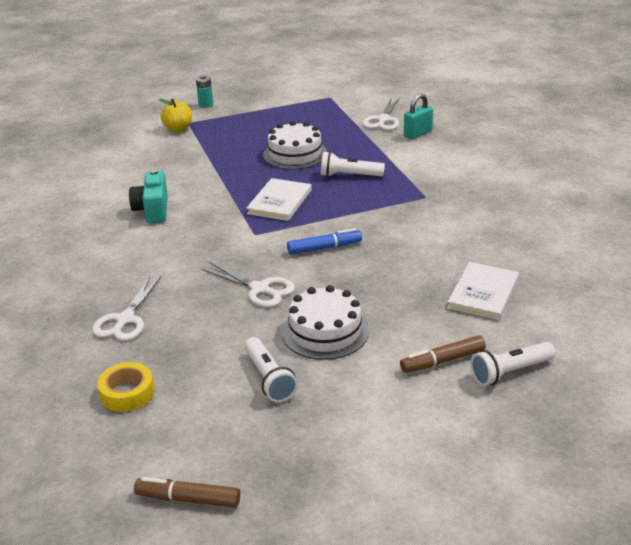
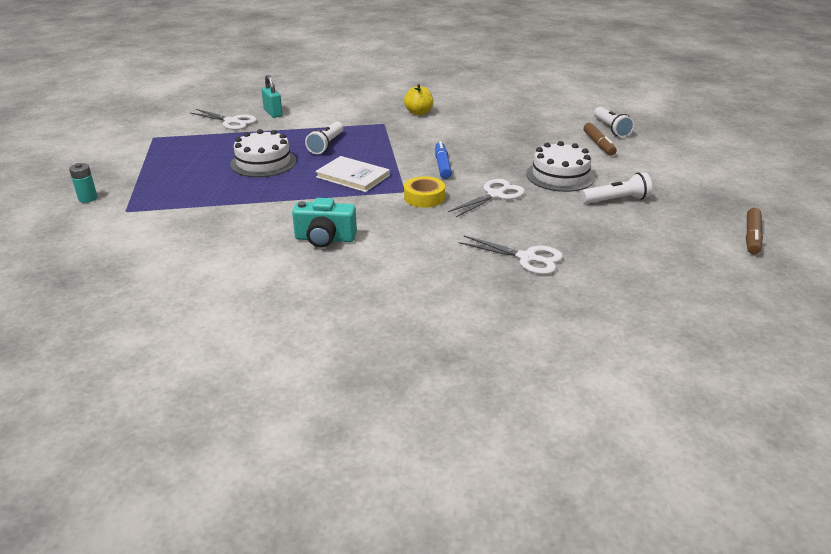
camera: 80 degrees left, 0 degrees up
(127, 393) = (635, 258): yellow tape -> yellow tape (424, 197)
(178, 128) = (136, 217): yellow apple -> yellow apple (418, 113)
(483, 293) = (524, 124): white book -> none

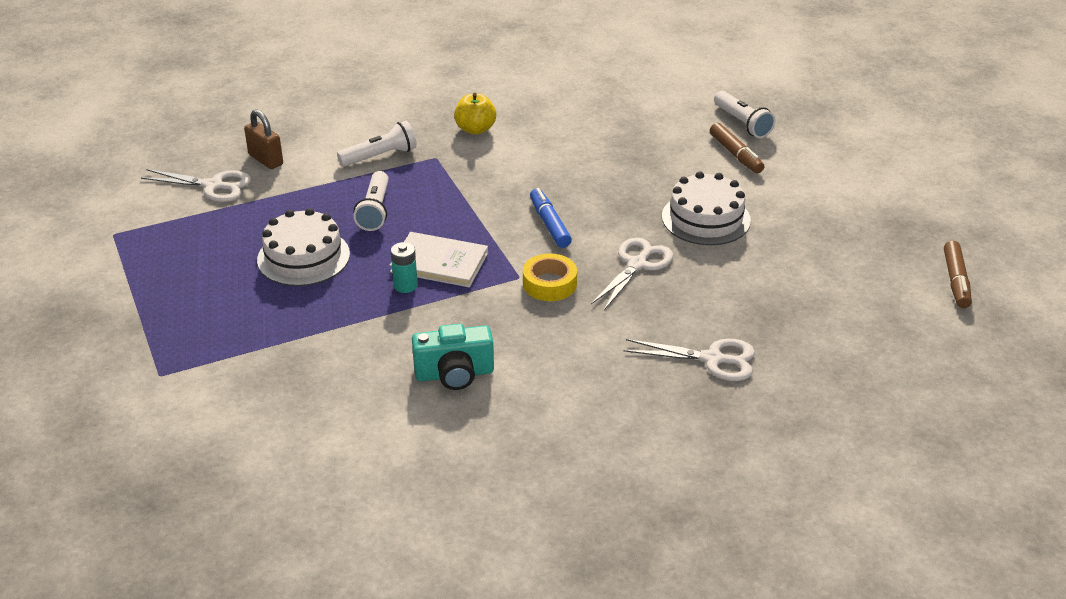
camera: 15 degrees left, 5 degrees up
(88, 198) = (90, 362): turquoise battery -> turquoise battery (405, 285)
(273, 113) = (266, 160): turquoise padlock -> brown padlock
(617, 200) = (787, 248): white flashlight -> white flashlight (380, 156)

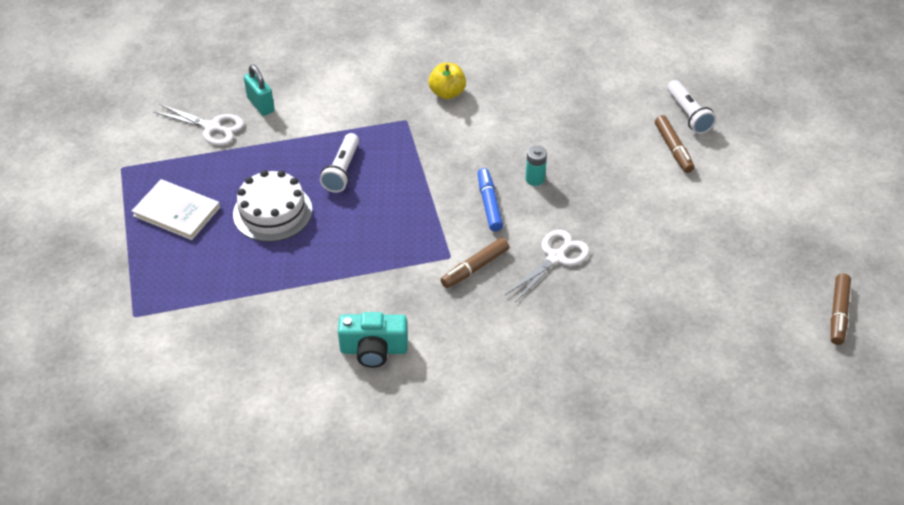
camera: 10 degrees right, 10 degrees up
(266, 160) = (261, 105): brown padlock -> turquoise padlock
(380, 156) = (359, 113): white flashlight -> none
(405, 285) = (352, 253): turquoise battery -> turquoise battery (535, 179)
(439, 262) = (385, 233): white book -> white book (176, 212)
(549, 284) = (475, 268): yellow tape -> brown marker
(706, 218) = (628, 216): white cake -> none
(712, 359) = (597, 366): white scissors -> none

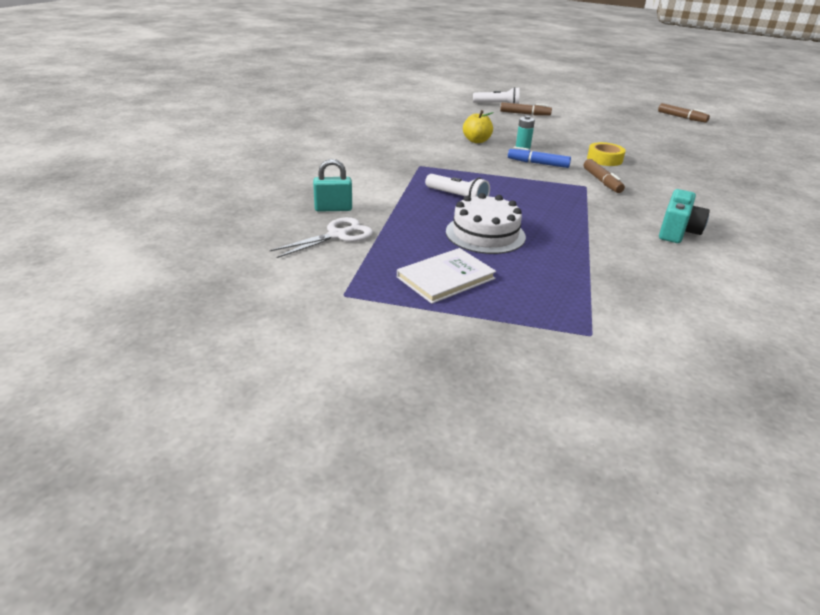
camera: 65 degrees left, 15 degrees down
(447, 93) = (405, 148): yellow apple -> yellow apple (476, 141)
(556, 257) = (604, 159): white scissors -> yellow tape

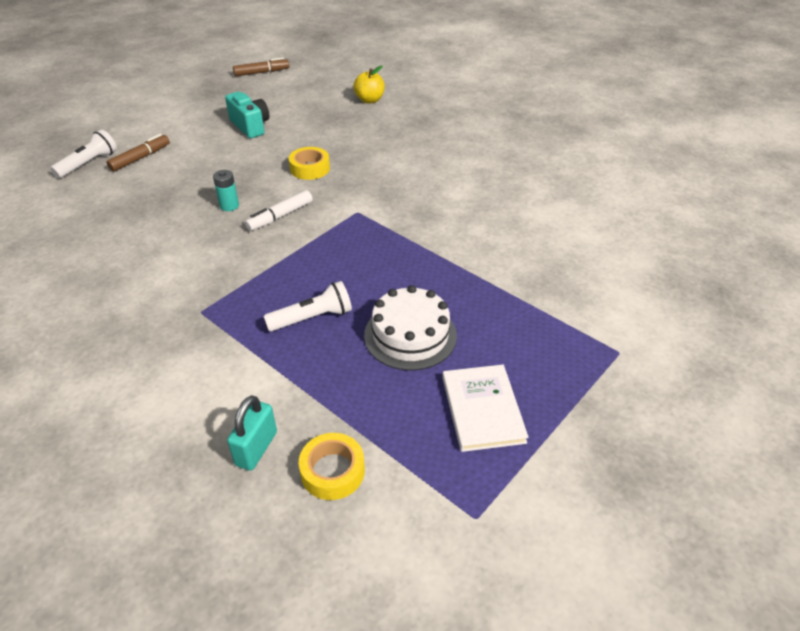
camera: 60 degrees left, 10 degrees up
(337, 235) = (332, 471): white scissors -> yellow tape
(476, 141) = (177, 231): yellow apple -> yellow apple (369, 100)
(538, 163) = (280, 216): blue marker -> white marker
(602, 181) = (356, 197): brown marker -> none
(677, 231) = (481, 208): turquoise camera -> turquoise camera (250, 126)

